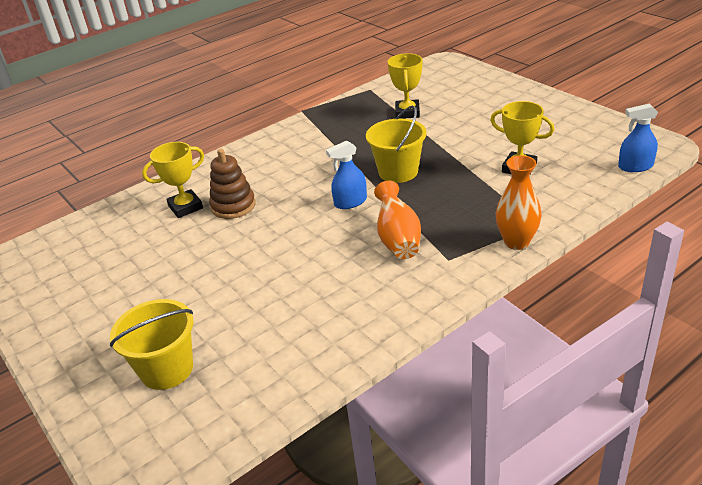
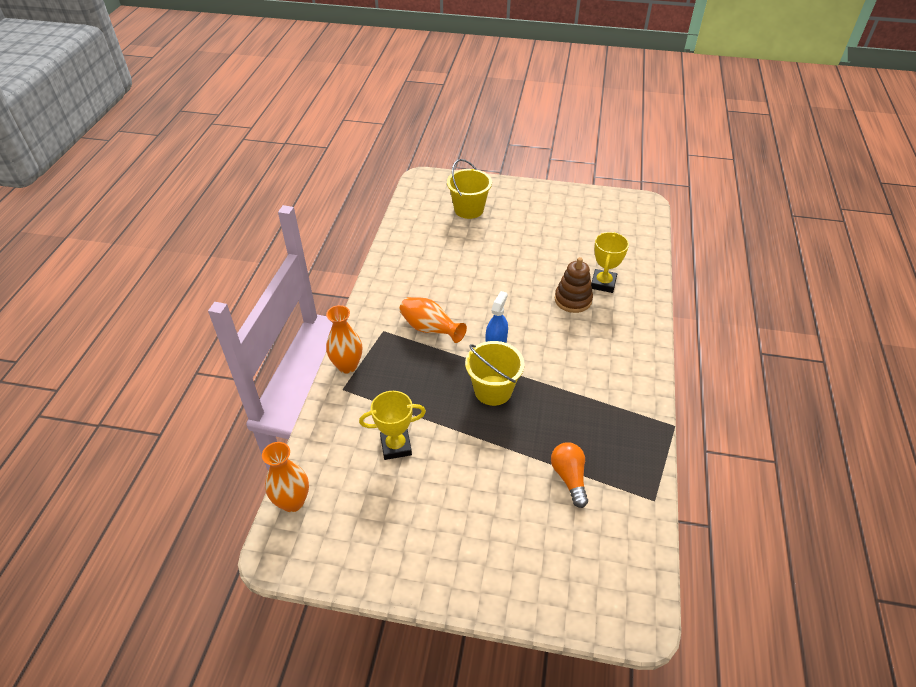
camera: 135 degrees right, 10 degrees up
(407, 112) = (569, 477): yellow trophy -> orange light bulb
(635, 166) = (292, 502): blue spray bottle -> orange vase

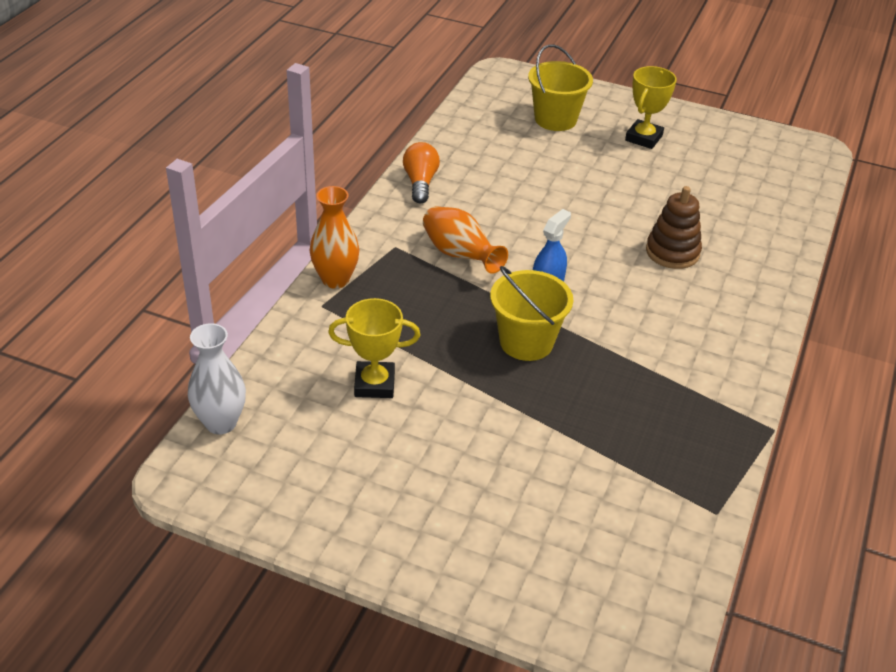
camera: 10 degrees right, 5 degrees down
(292, 502) = (221, 423): orange vase -> white vase
(569, 477) = (603, 464): orange light bulb -> orange light bulb (420, 183)
(603, 283) = (722, 239): yellow trophy -> yellow trophy (643, 138)

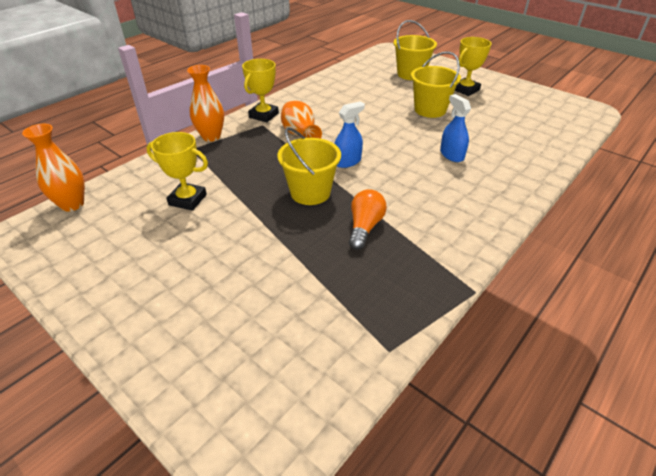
camera: 20 degrees right, 0 degrees up
(221, 423) = (72, 204): white vase -> orange vase
(387, 229) = (263, 115): none -> yellow trophy
(420, 183) = (302, 95): orange light bulb -> orange light bulb (365, 227)
(612, 182) = (430, 110): none -> yellow bucket
(672, 252) = (451, 155): brown stacking toy -> blue spray bottle

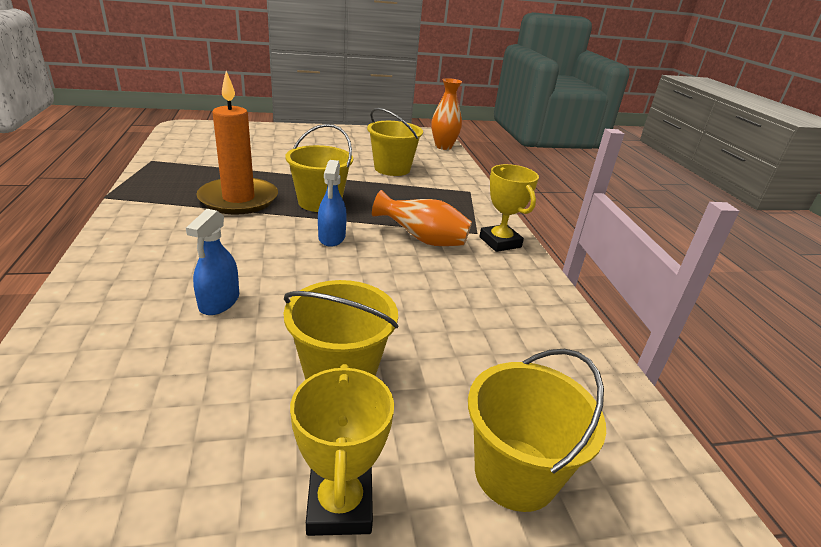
camera: 125 degrees right, 10 degrees down
(187, 200) = (392, 169): yellow trophy -> yellow bucket
(211, 136) = (483, 204): orange vase -> none
(365, 227) = (238, 199): orange light bulb -> orange candle
(451, 155) = (219, 302): blue spray bottle -> blue spray bottle turned 90 degrees clockwise

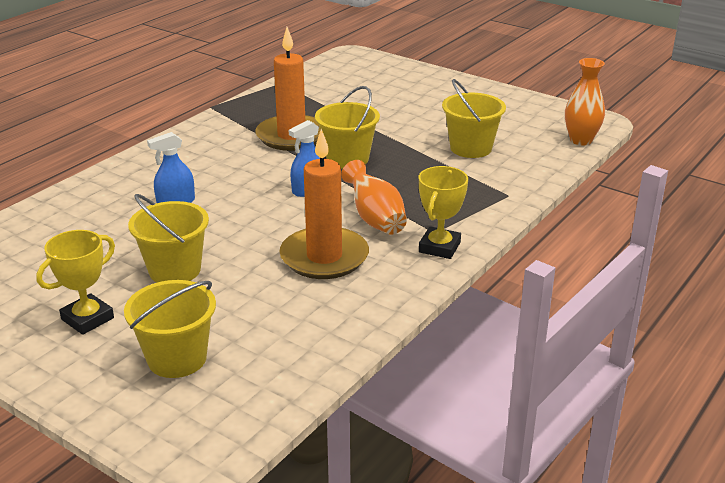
camera: 50 degrees right, 0 degrees up
(445, 287) = (324, 257): none -> orange candle

